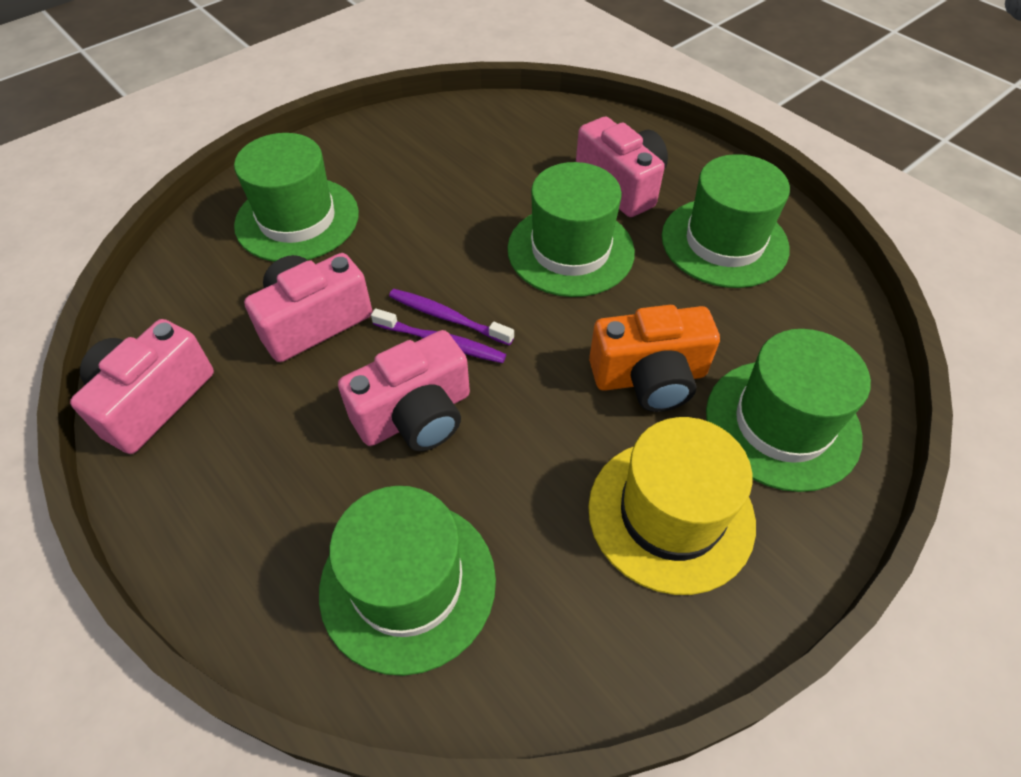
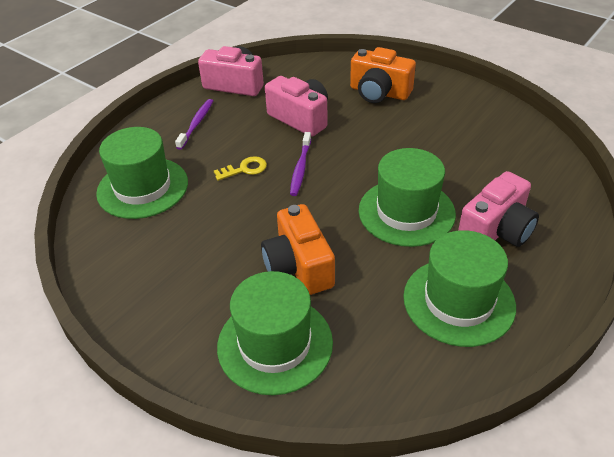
camera: 80 degrees right, 10 degrees down
(297, 219) = (379, 92): green hat -> orange camera
(416, 415) = (244, 169): pink camera -> yellow key
(448, 317) = (321, 167): purple toothbrush -> purple toothbrush (196, 124)
(671, 514) = (193, 286): yellow hat -> none

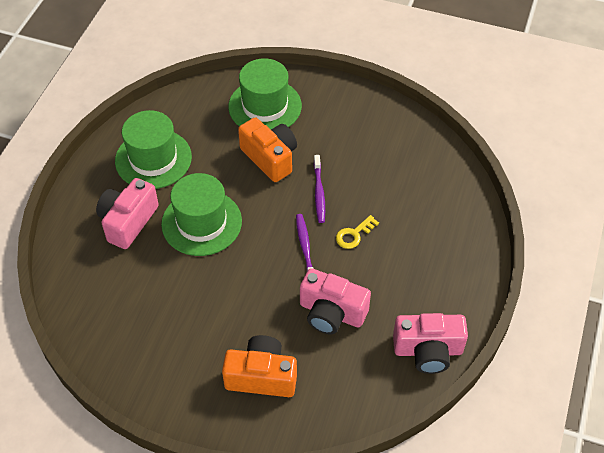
camera: 160 degrees right, 10 degrees up
(142, 187) = (429, 195): green hat -> none
(196, 124) = (432, 279): purple toothbrush -> purple toothbrush (319, 192)

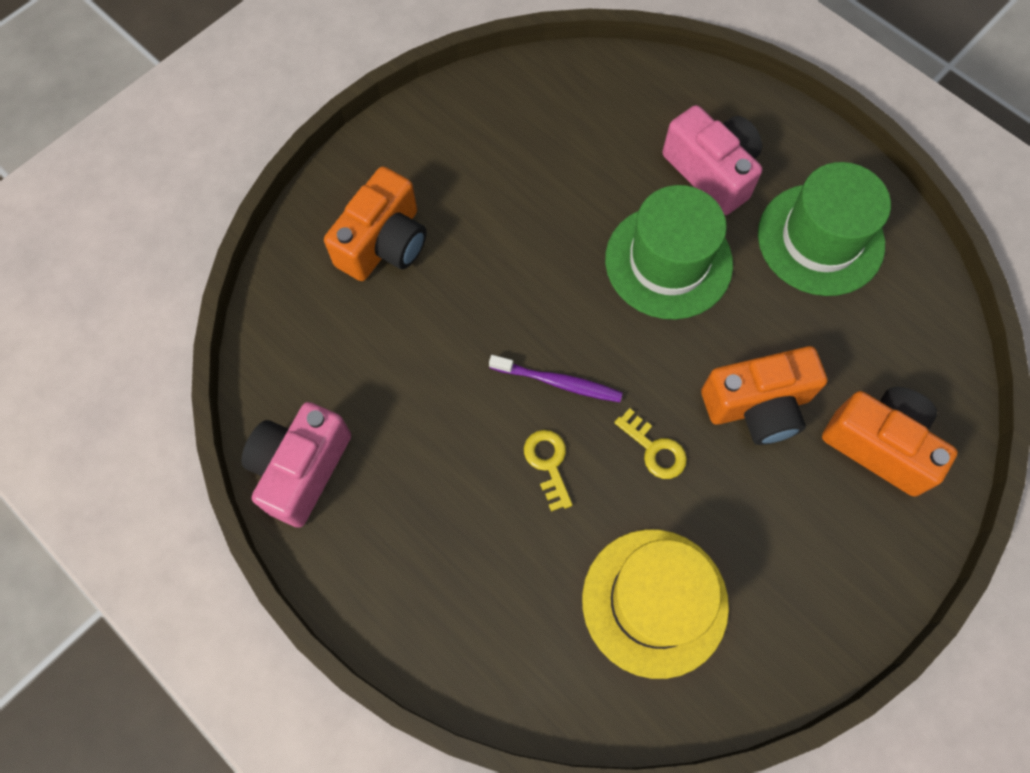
camera: 115 degrees right, 15 degrees up
(265, 106) = (879, 445): green hat -> orange camera
(319, 192) = (654, 449): purple toothbrush -> yellow key
(331, 312) = (430, 369): pink camera -> none
(396, 167) = (655, 602): none -> yellow hat

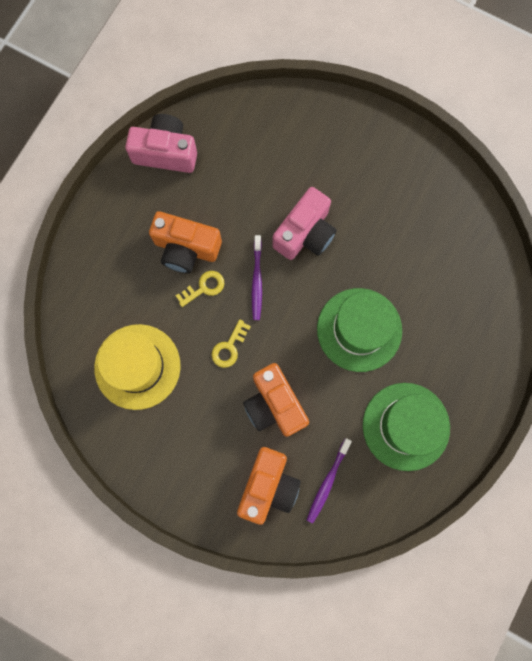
camera: 75 degrees right, 10 degrees up
(384, 243) = (320, 153): orange camera -> orange camera (186, 248)
(711, 172) = (436, 344): pink camera -> pink camera (305, 233)
(885, 361) = (327, 482): none -> purple toothbrush

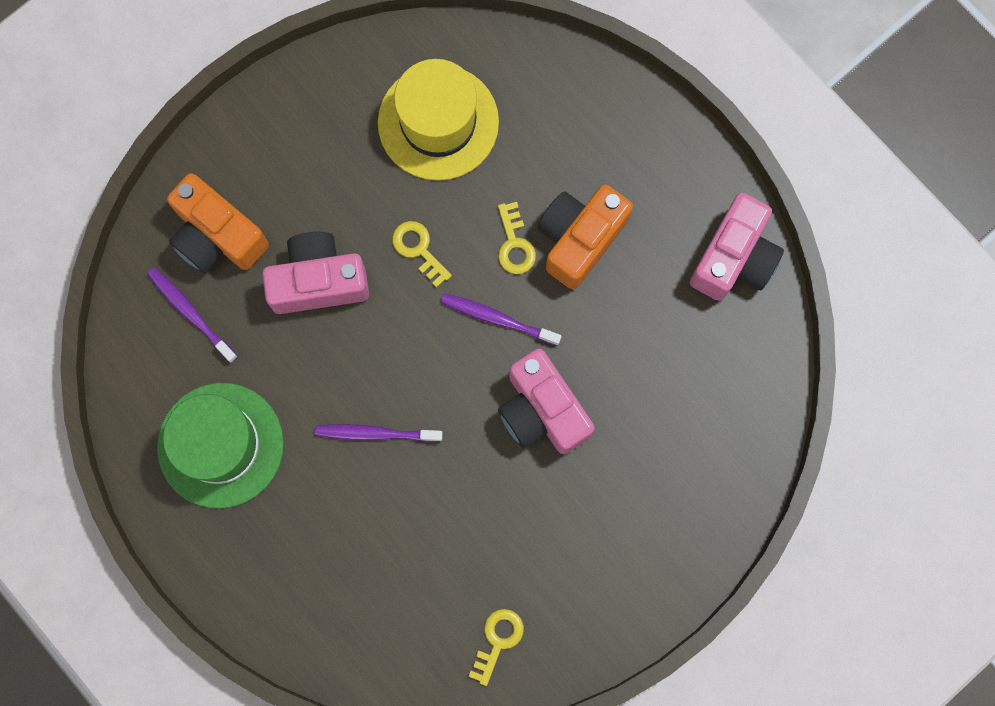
camera: 110 degrees right, 0 degrees up
(274, 404) = (318, 281): orange camera -> pink camera
(359, 329) = (376, 433): green hat -> purple toothbrush
(454, 211) = (498, 641): none -> yellow key

